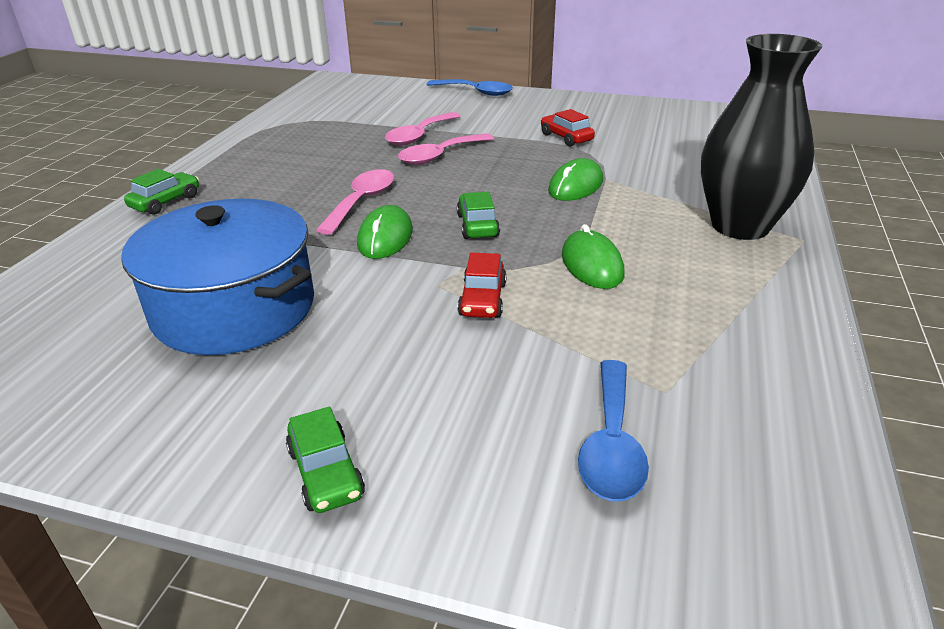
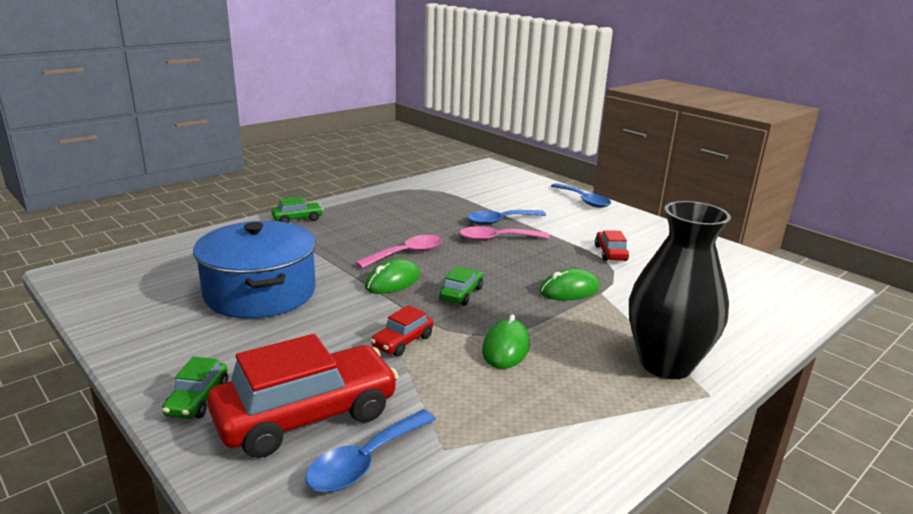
camera: 30 degrees right, 10 degrees down
(419, 136) = (500, 221): pink spoon -> blue spoon
(485, 426) = (306, 415): none -> red car

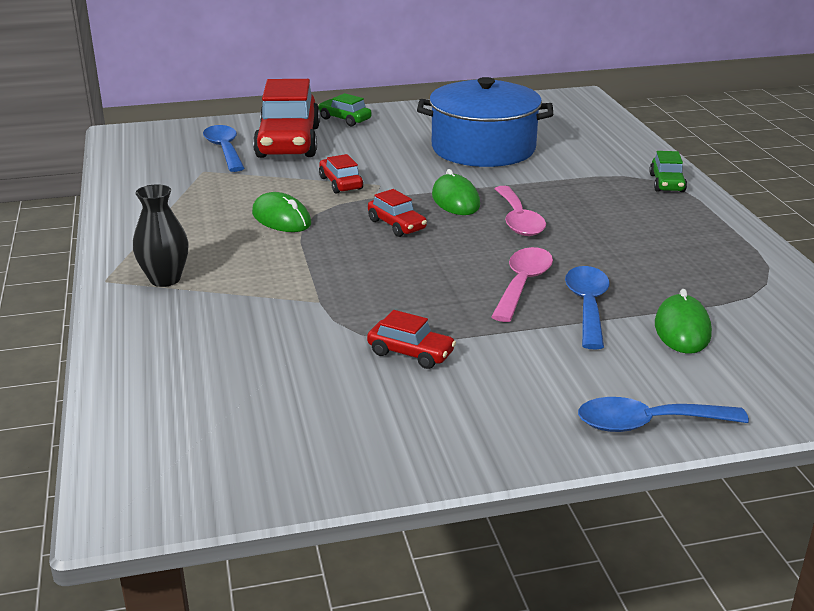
camera: 120 degrees right, 5 degrees up
(461, 294) = (397, 225): green car -> red car
(569, 290) = (344, 283): green mouse -> green mouse (682, 329)
(665, 364) = (165, 279): black vase -> black vase, size x0.55

